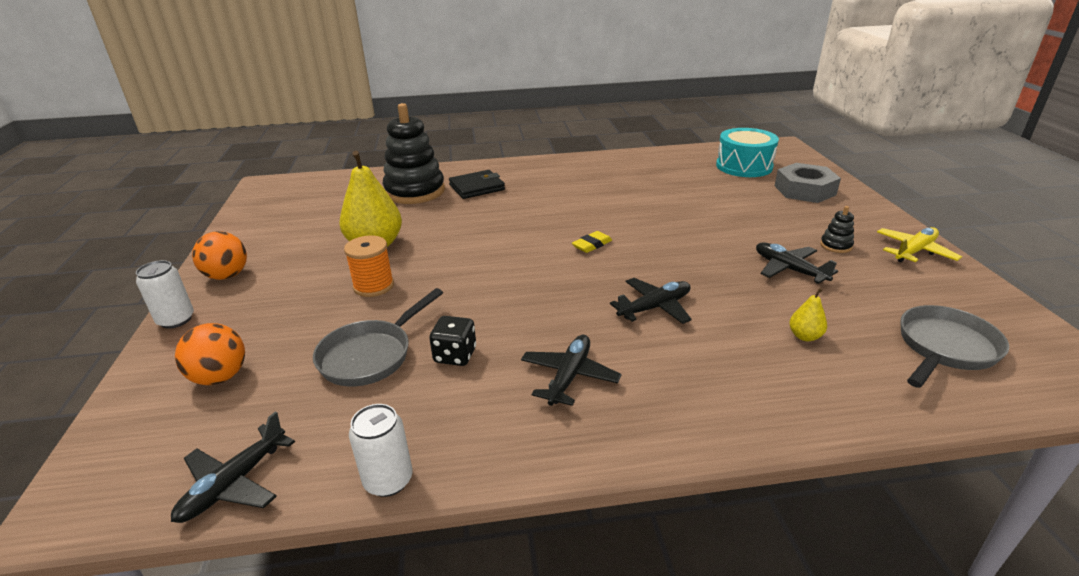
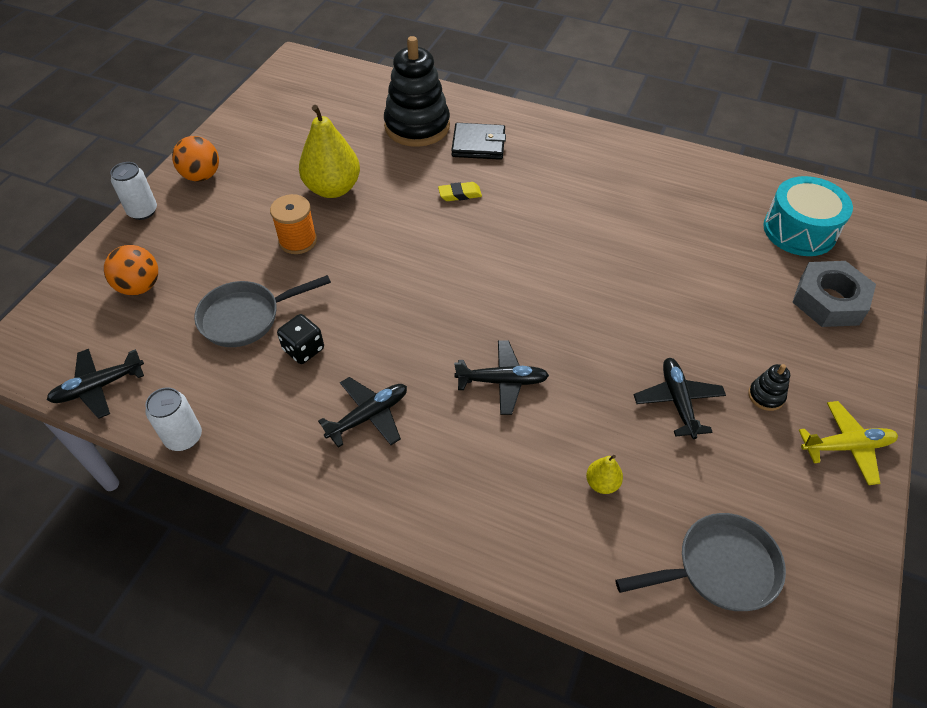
camera: 30 degrees right, 20 degrees up
(592, 245) = (518, 277): yellow eraser -> yellow eraser (460, 194)

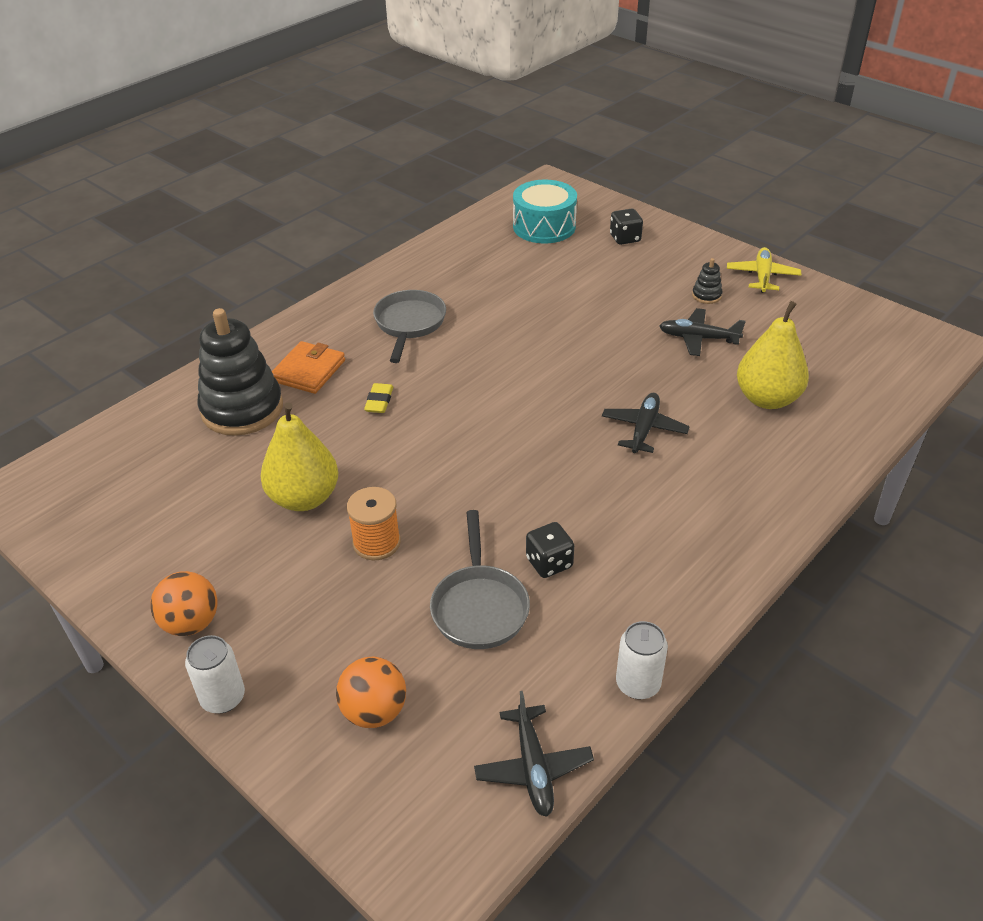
camera: 70 degrees left, 10 degrees down
(369, 416) = (655, 526): black plane -> none
(478, 144) = (308, 371): black wallet -> orange wallet
(602, 483) = (767, 399): yellow pear -> yellow pear, size x2.22
(719, 568) = (852, 363): grey pan -> grey pan (409, 324)
(829, 301) = (625, 238): grey nut -> black dice

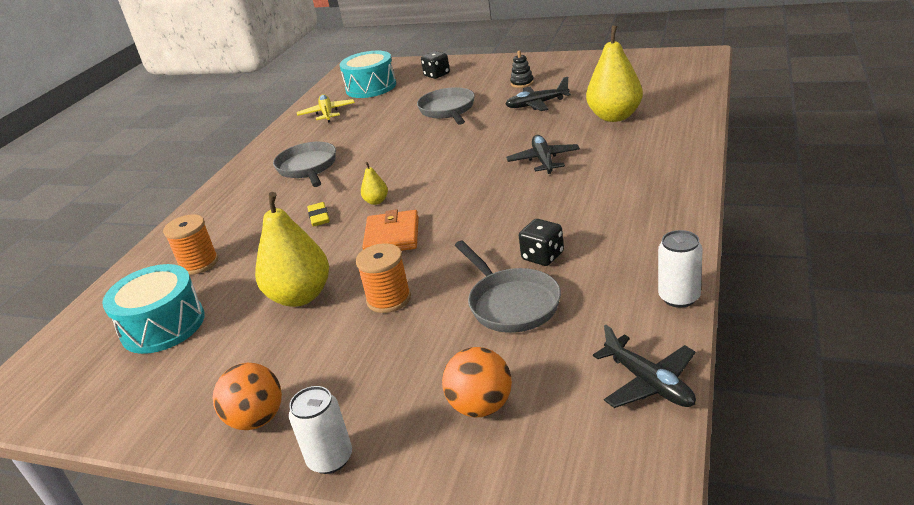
camera: 20 degrees left, 10 degrees down
(174, 473) = (163, 325): none -> turquoise drum
(242, 409) = (199, 263): black stacking toy -> orange spool
(308, 371) = (242, 221): orange wallet -> orange wallet (392, 236)
(444, 406) = (376, 201): none -> yellow pear
(599, 302) = (448, 110): none -> grey pan
(762, 276) = (551, 63): yellow plane -> yellow plane (327, 113)

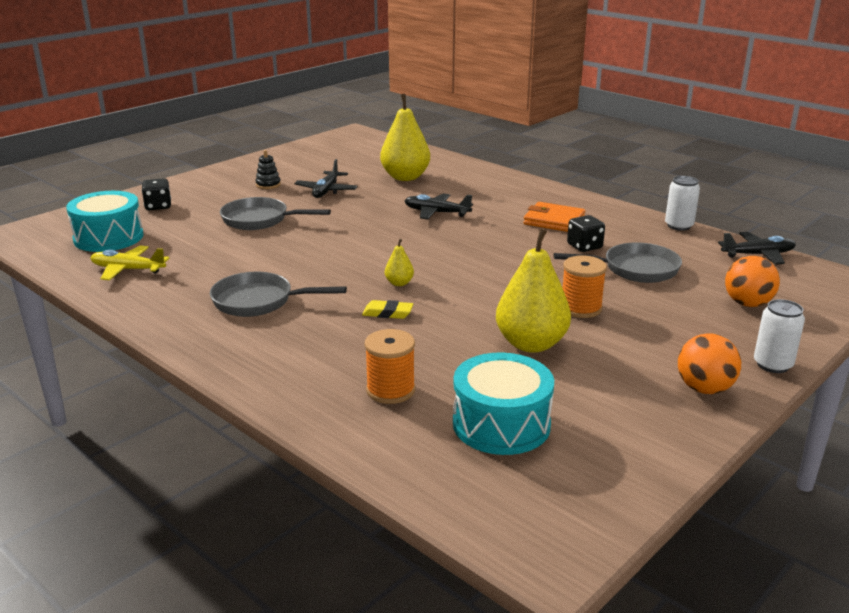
camera: 70 degrees left, 5 degrees down
(392, 236) = (477, 288): orange wallet -> orange wallet (554, 221)

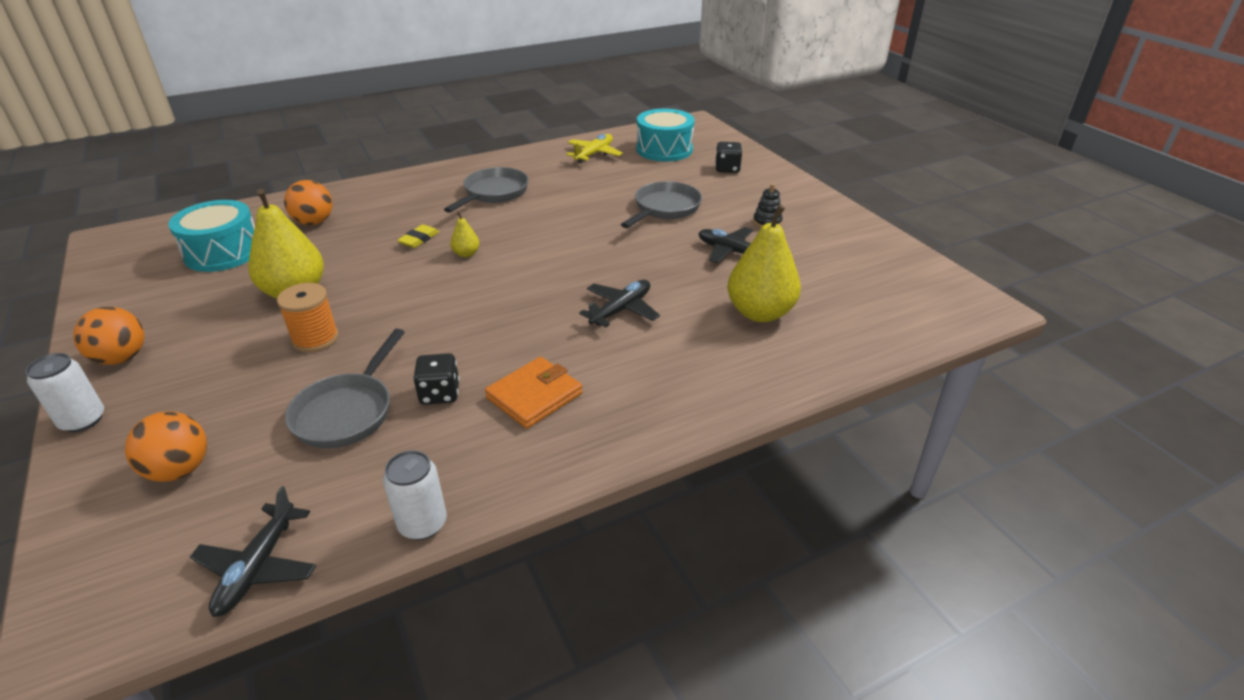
camera: 110 degrees right, 10 degrees up
(390, 390) = (314, 222): orange spool -> orange ball

